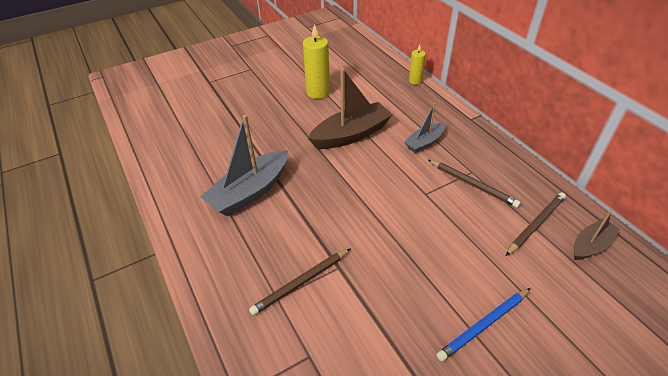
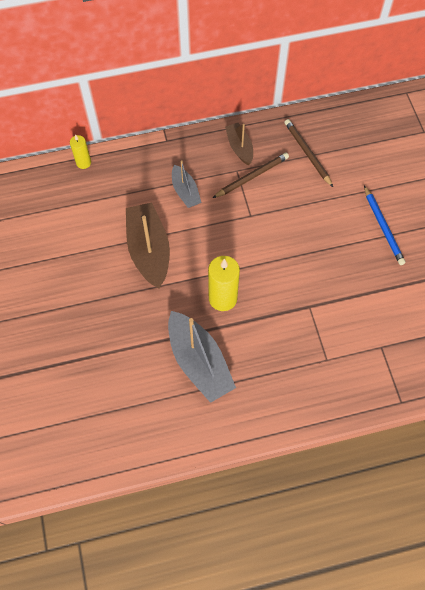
camera: 75 degrees left, 20 degrees up
(301, 282) = (317, 338): brown pencil -> none
(318, 92) = (61, 263): yellow candle -> yellow candle (222, 298)
(590, 245) = (336, 130): brown boat -> brown boat (239, 147)

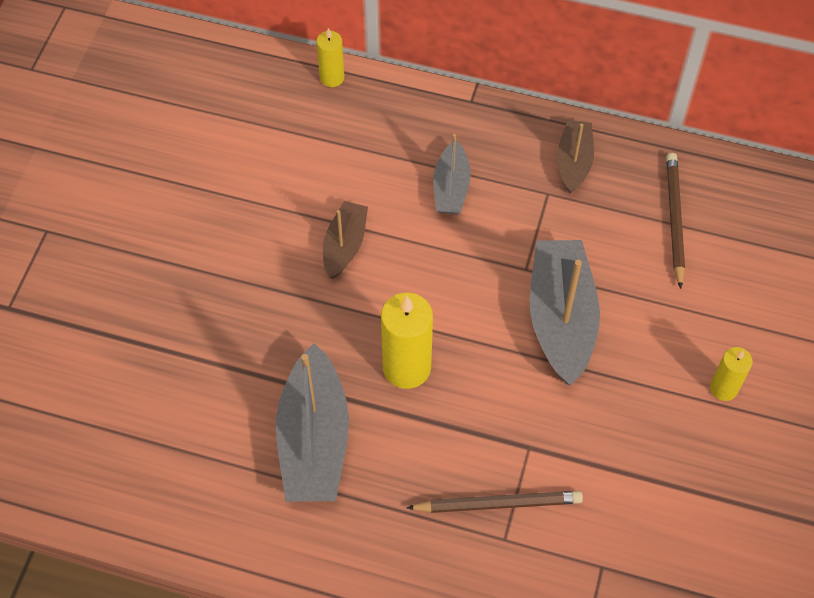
camera: 30 degrees right, 5 degrees down
(149, 250) = (344, 245): brown boat -> brown boat, size x0.57
(252, 177) = (565, 213): brown pencil -> brown pencil (497, 504)
(284, 232) = (561, 319): none -> grey boat
(383, 227) = (723, 388): blue pencil -> yellow candle

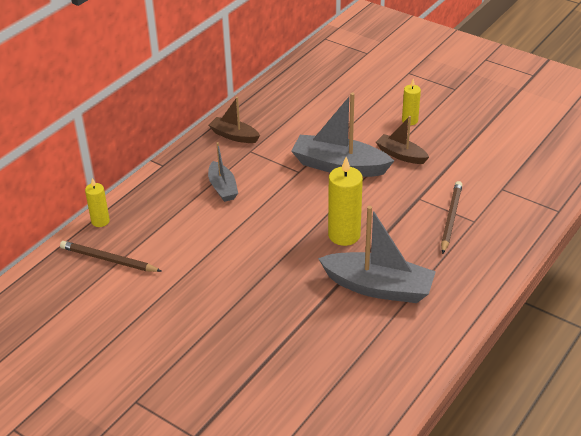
camera: 70 degrees left, 20 degrees down
(344, 245) = (239, 243): brown boat -> brown boat (401, 155)
(451, 187) = (222, 188): grey boat -> grey boat turned 45 degrees clockwise
(674, 220) = (295, 110): brown pencil -> brown pencil (109, 259)

